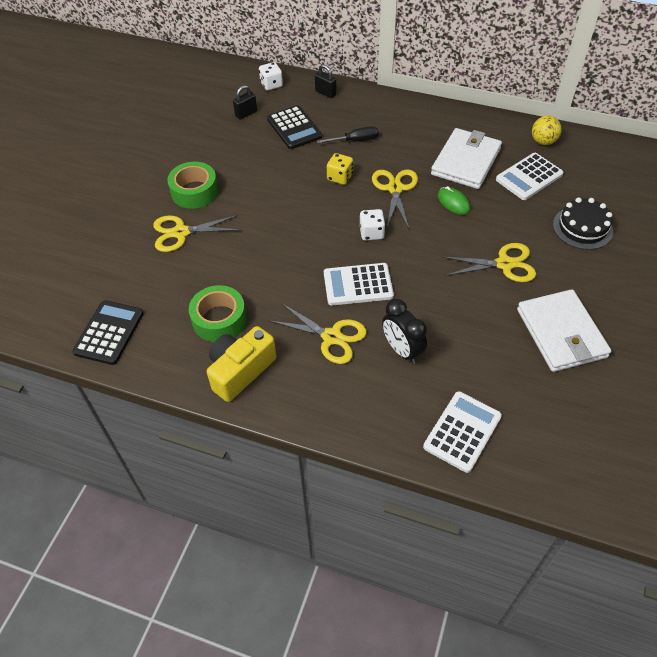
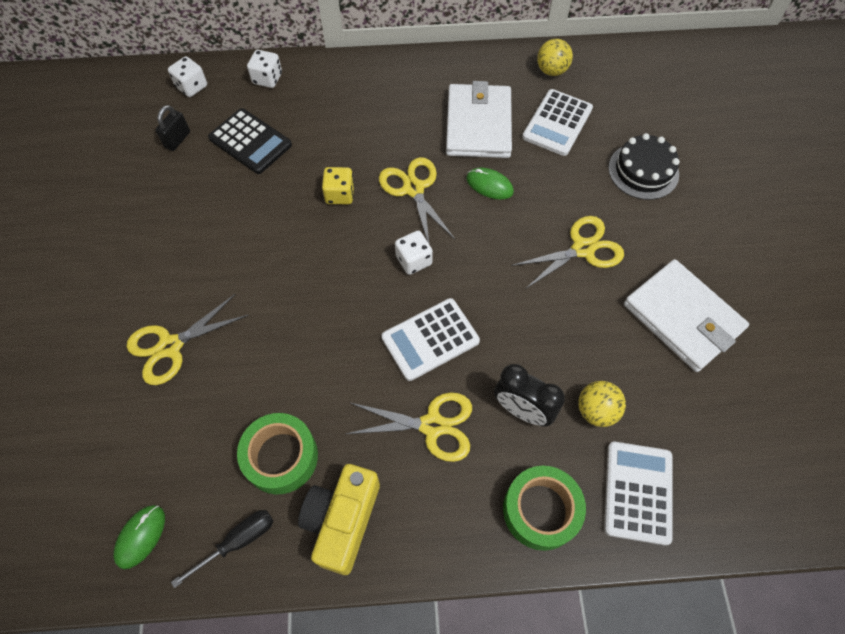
camera: 25 degrees left, 10 degrees up
(109, 333) = (140, 536): black calculator -> green mouse
(194, 191) = (161, 278): green tape -> green tape (541, 510)
(325, 93) = (267, 79): black padlock -> white dice
(355, 140) = (335, 136): black screwdriver -> black screwdriver (238, 541)
(458, 369) = (596, 410): none -> yellow ball

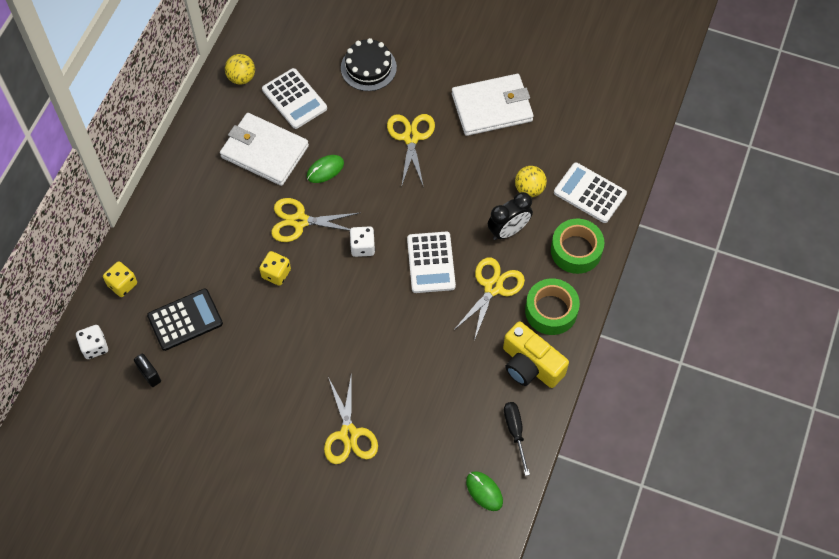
camera: 65 degrees left, 0 degrees up
(267, 79) = (122, 284): white dice -> yellow dice
(281, 457) = (470, 387): green tape -> green tape (551, 311)

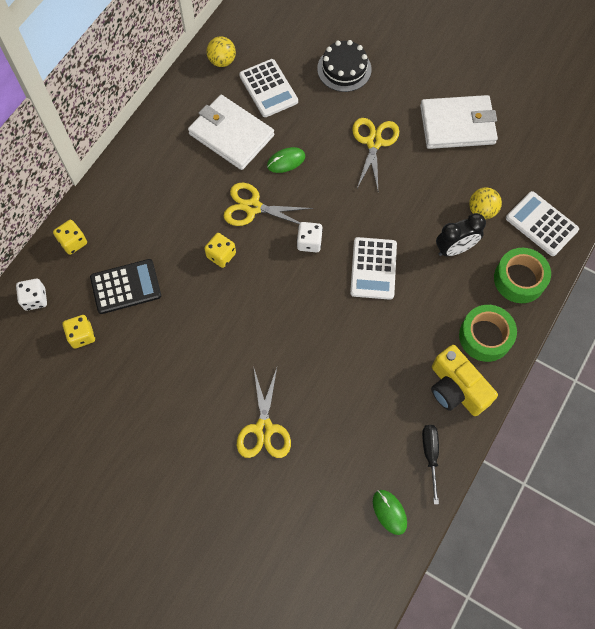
camera: 10 degrees right, 5 degrees up
(149, 375) = (82, 335): black padlock -> yellow dice
(493, 287) = (431, 303): yellow scissors -> none

